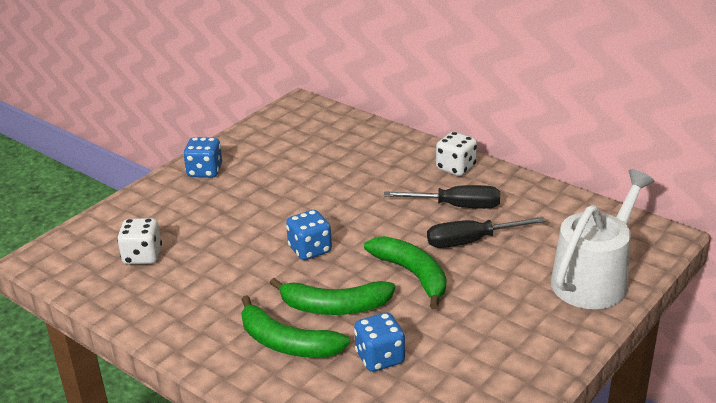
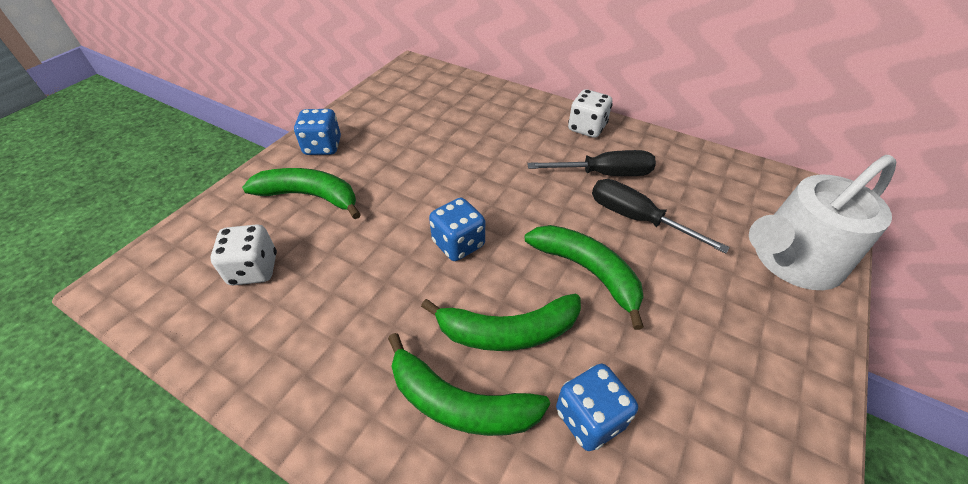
camera: 10 degrees left, 15 degrees up
(190, 209) = (310, 196): none -> green banana
(471, 241) = (636, 218): black screwdriver -> black screwdriver turned 60 degrees clockwise
(594, 279) = (791, 260): white watering can -> white watering can turned 150 degrees counterclockwise

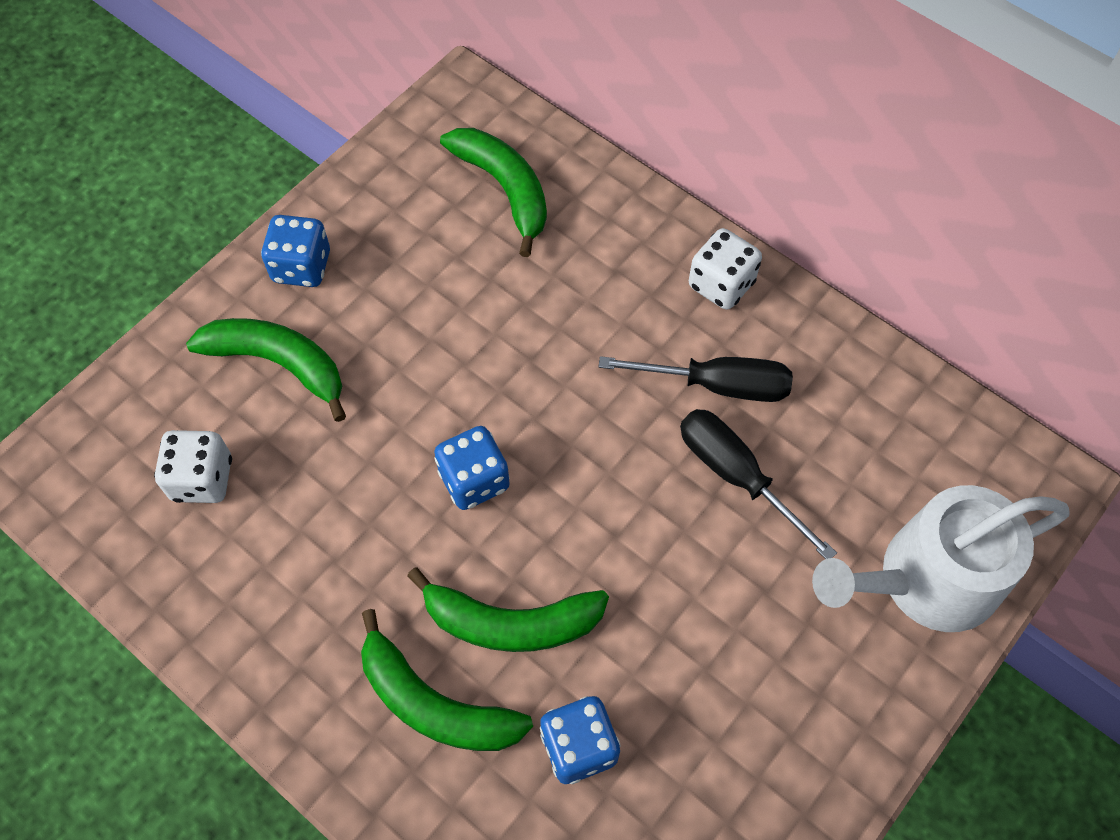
camera: 10 degrees right, 15 degrees up
(587, 271) = (637, 552): green banana -> green banana (504, 189)

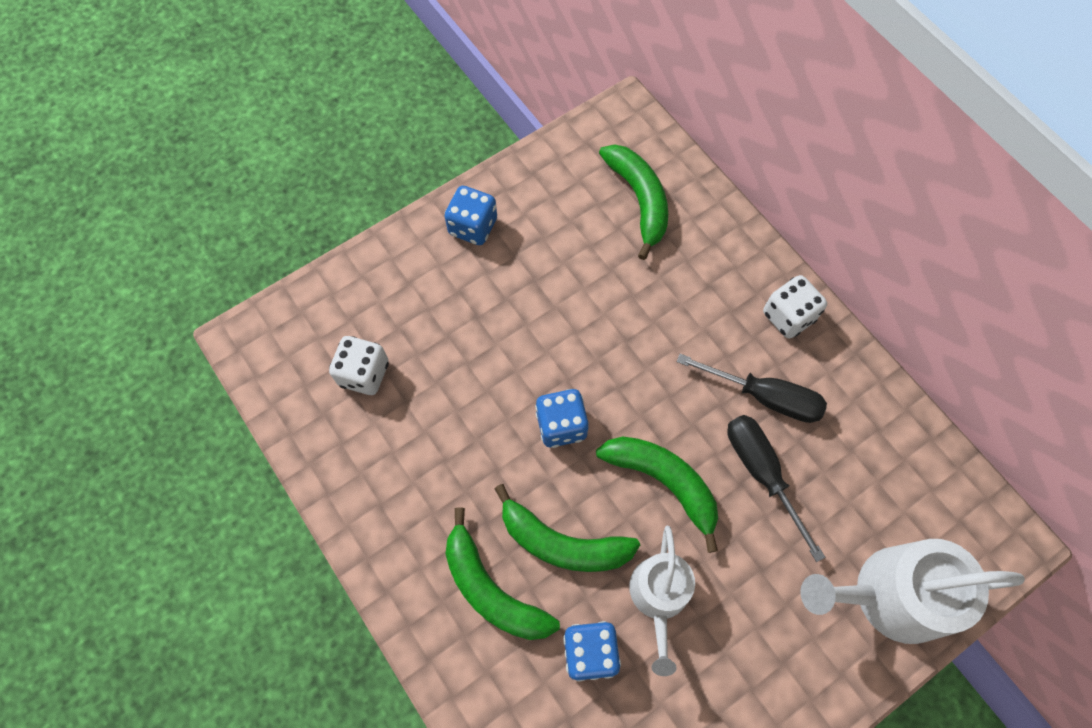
camera: 15 degrees right, 5 degrees up
(278, 363) = (439, 298): green banana -> green banana (663, 482)
(648, 656) = (659, 597): none -> white watering can

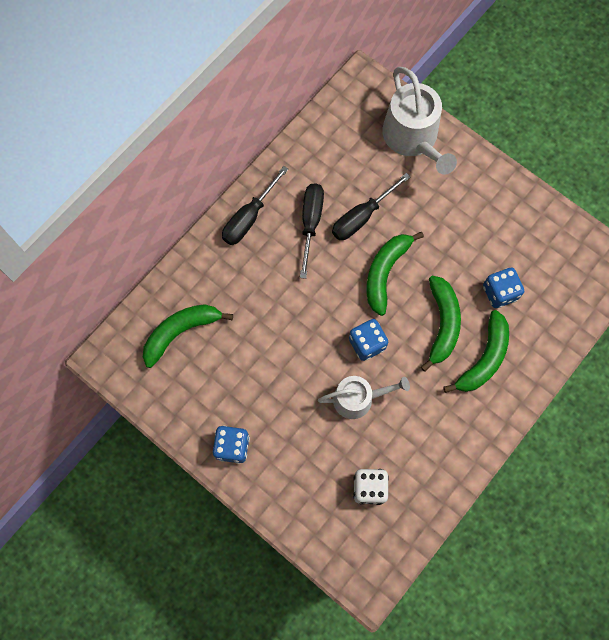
camera: 105 degrees left, 5 degrees up
(659, 597) = (455, 261): white watering can -> white watering can (358, 398)
(788, 316) = (249, 217): white dice -> black screwdriver

